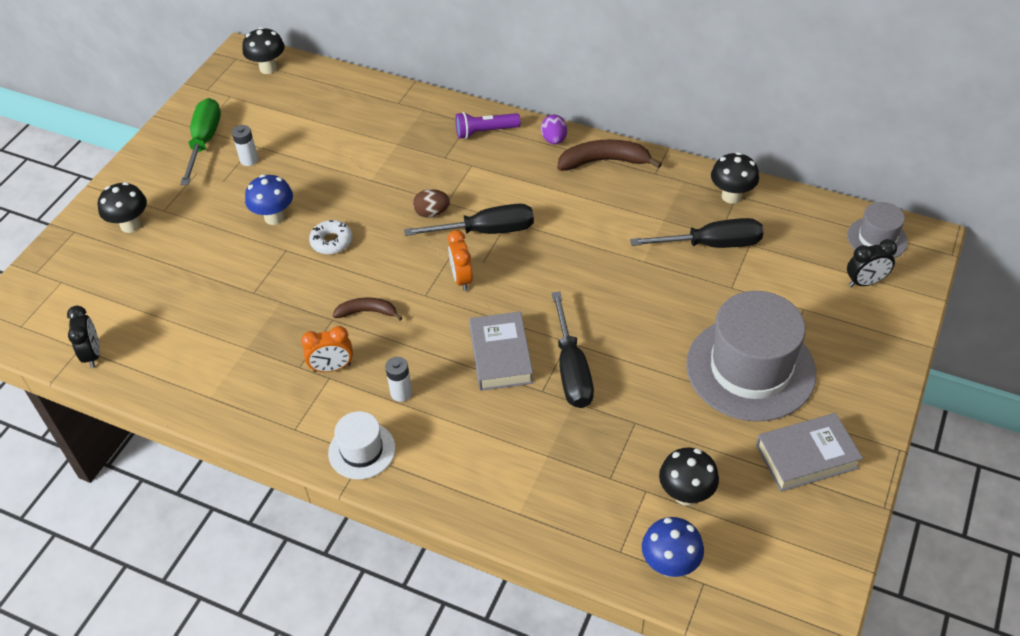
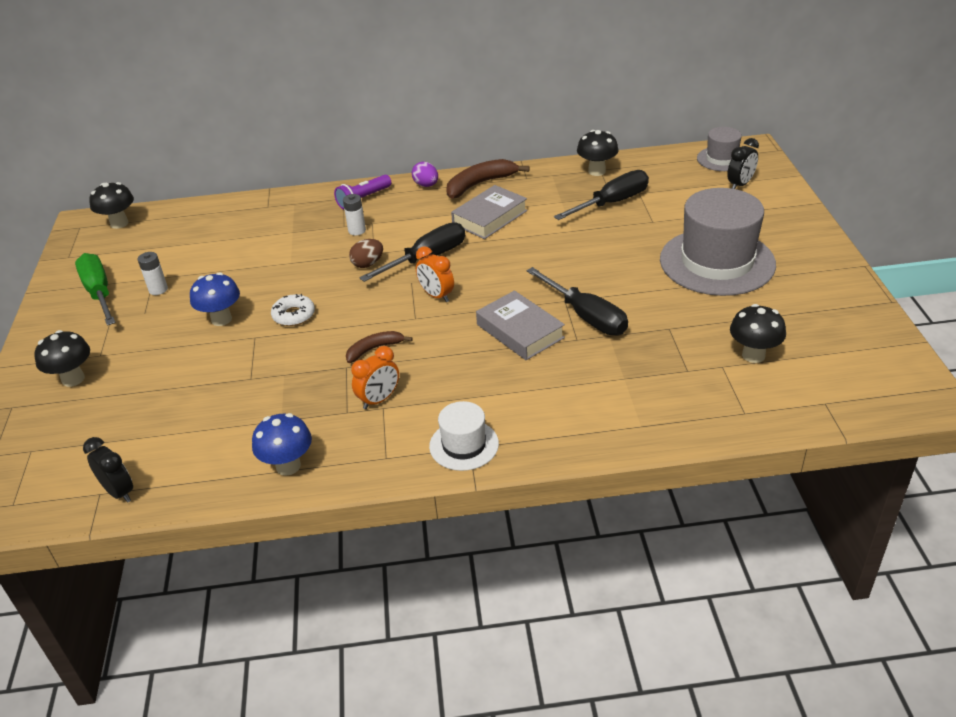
camera: 30 degrees left, 10 degrees down
(401, 393) = (459, 390): white battery -> white battery (357, 230)
(669, 565) = (789, 403): blue mushroom -> blue mushroom (288, 466)
(806, 456) = (810, 295): grey book -> grey book (489, 217)

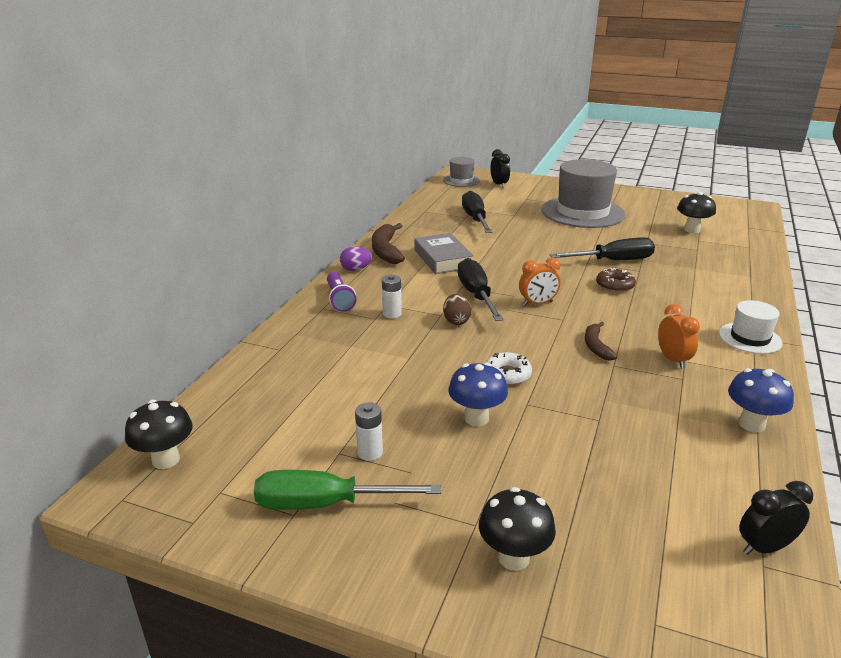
camera: 65 degrees left, 10 degrees down
(520, 331) = (615, 285): grey book -> brown donut
(597, 171) = (425, 212): black mushroom -> none

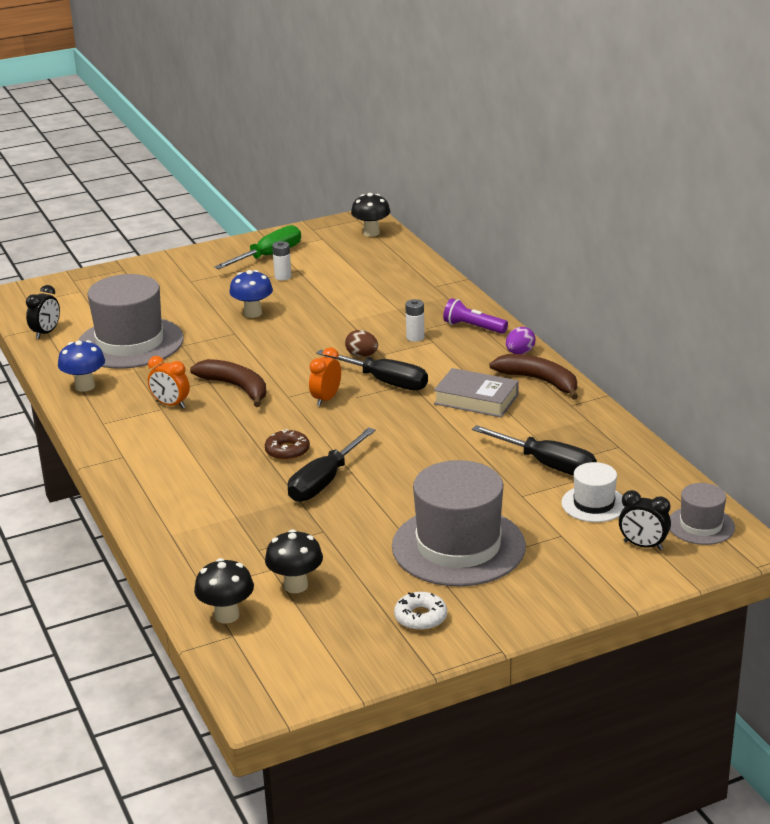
camera: 135 degrees right, 0 degrees up
(507, 374) = (270, 341): white donut -> white donut (420, 617)
(513, 558) = (159, 280): black mushroom -> black mushroom (227, 615)
(596, 346) = (236, 387): brown banana -> brown banana, size x1.65
(655, 457) = (130, 343): none -> grey hat
(750, 338) = (125, 453): white hat -> white hat (594, 504)

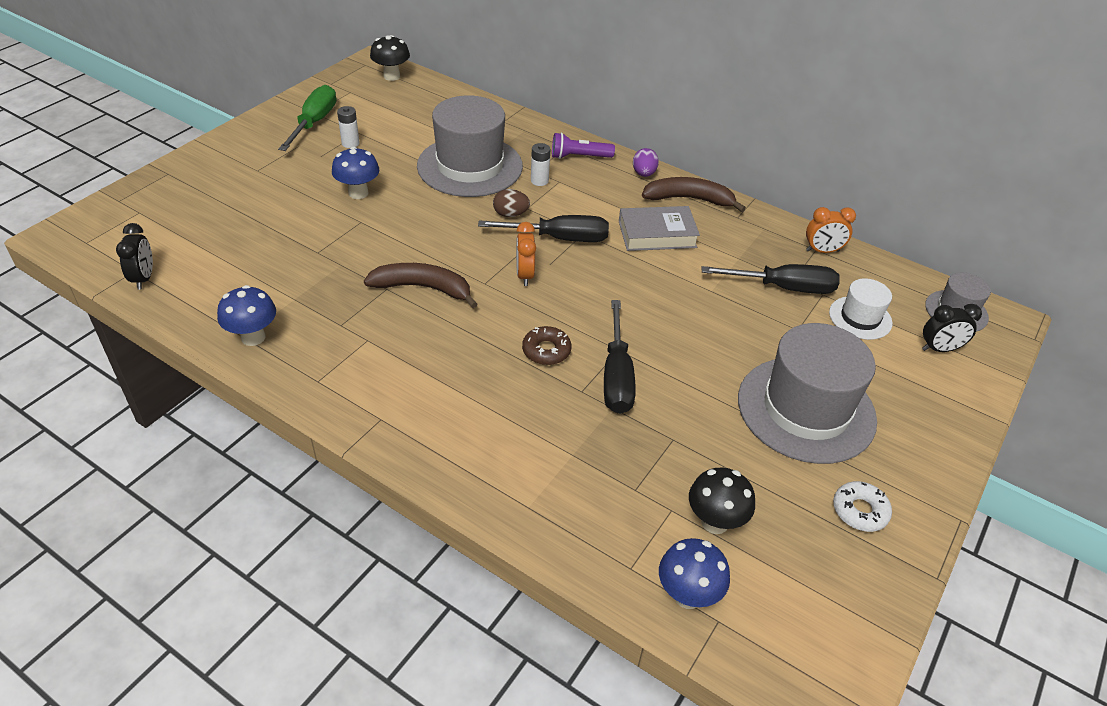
camera: 35 degrees left, 15 degrees up
(130, 343) = (257, 264): grey hat -> grey hat (470, 166)
(170, 404) = (373, 331): orange clock -> orange clock (822, 251)
(227, 615) = (687, 595): black mushroom -> blue mushroom

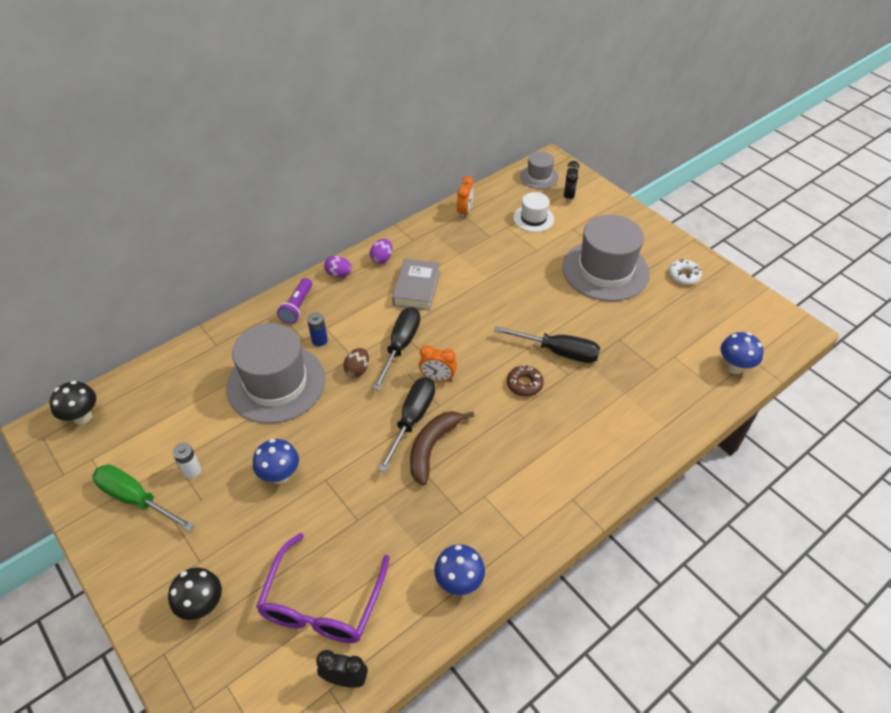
camera: 70 degrees left, 5 degrees up
(222, 248) = (322, 602): none -> purple glasses
(539, 181) = (319, 340): white battery -> blue battery
(689, 199) = (382, 258): brown banana -> purple egg
(714, 522) = (685, 339): black mushroom -> black mushroom (202, 605)
(783, 288) = (495, 243): black screwdriver -> black screwdriver (412, 419)

